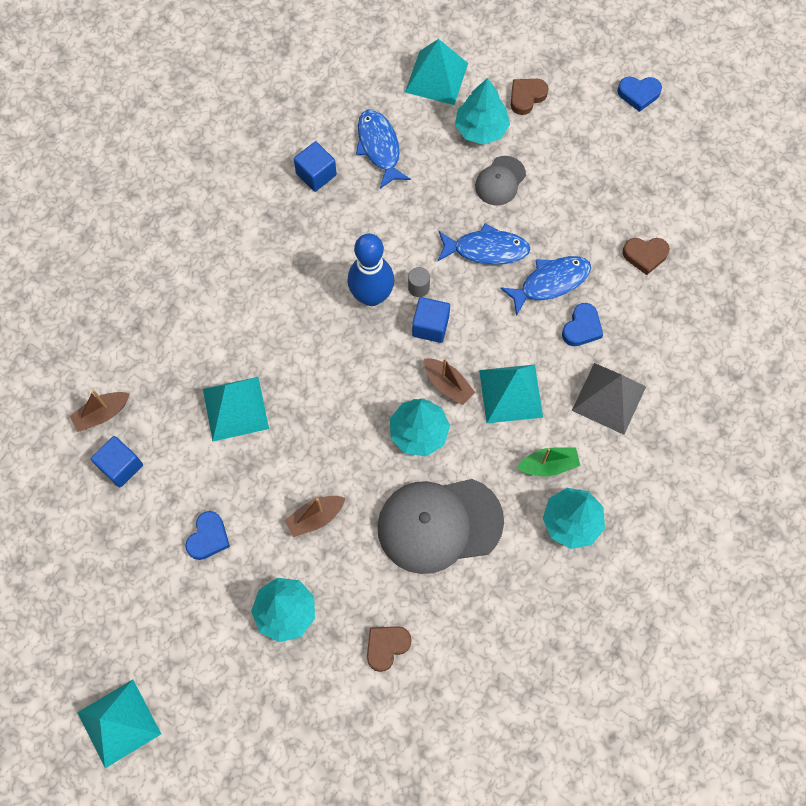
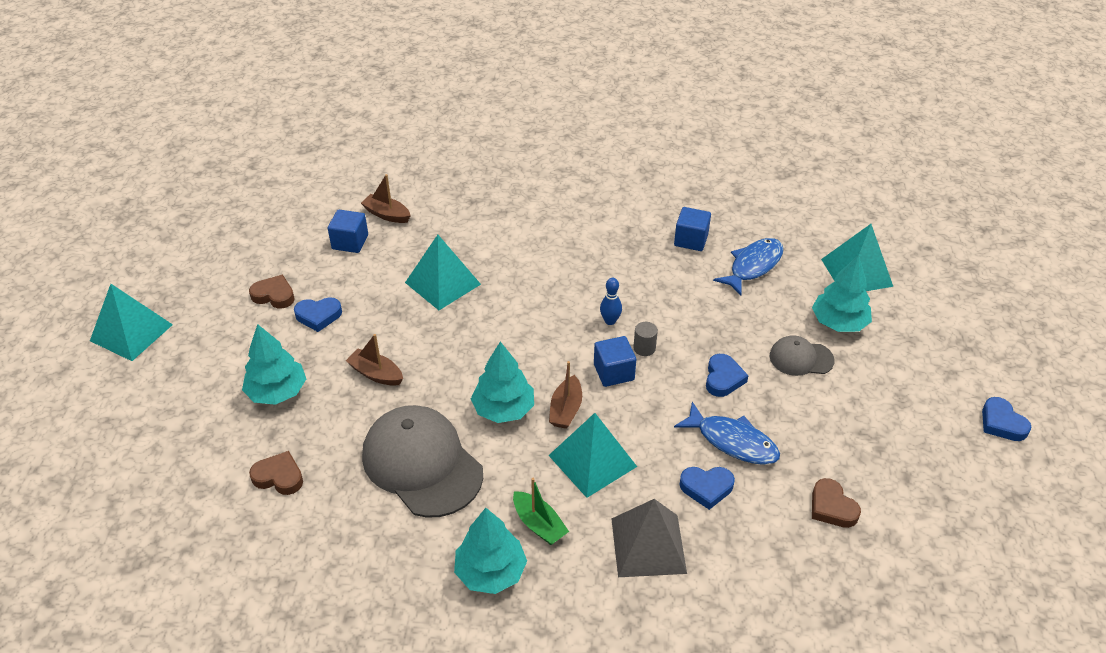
camera: 60 degrees right, 25 degrees down
(371, 296) = (610, 321): blue bowling pin -> blue bowling pin, size x0.47
(486, 249) = (723, 378): blue fish -> blue heart
(526, 97) = (904, 340): brown heart -> brown heart (274, 295)

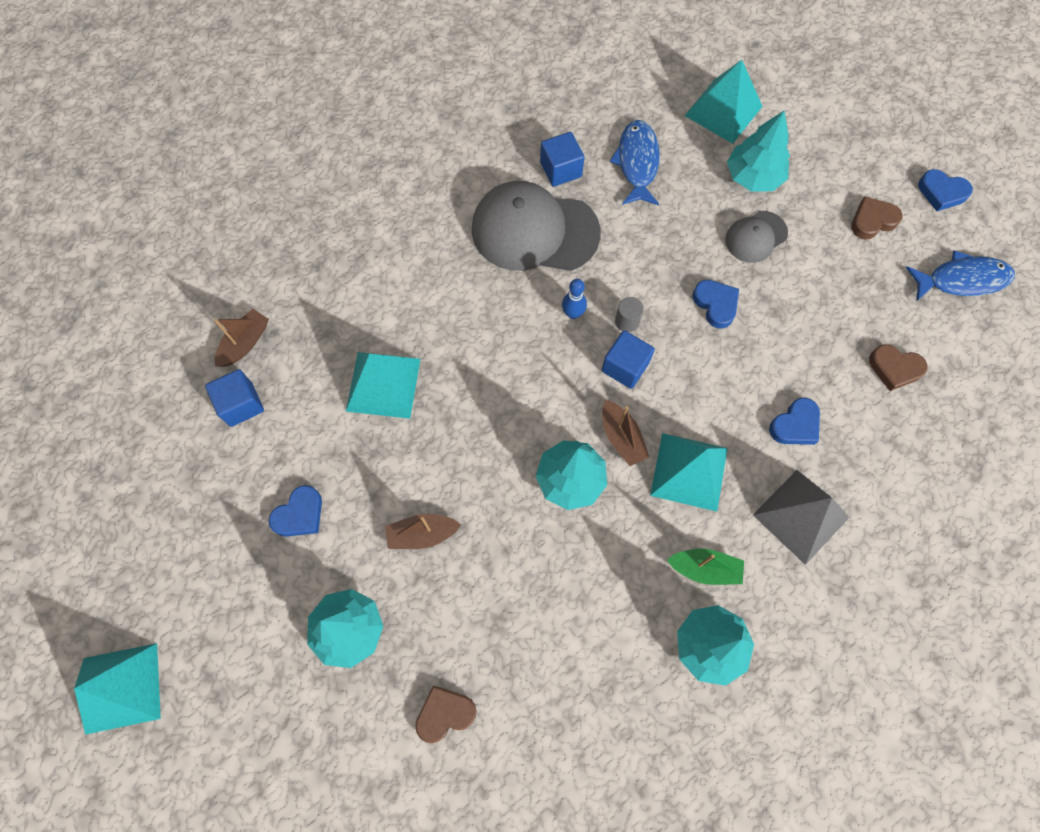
camera: 40 degrees left, 25 degrees up
(274, 295) = (228, 526): brown heart -> brown heart (872, 221)
(387, 214) = (245, 343): brown boat -> brown boat turned 135 degrees clockwise
(422, 464) = (556, 592): grey cap -> grey cap (534, 231)
(732, 441) = (775, 363): blue fish -> blue fish (962, 280)

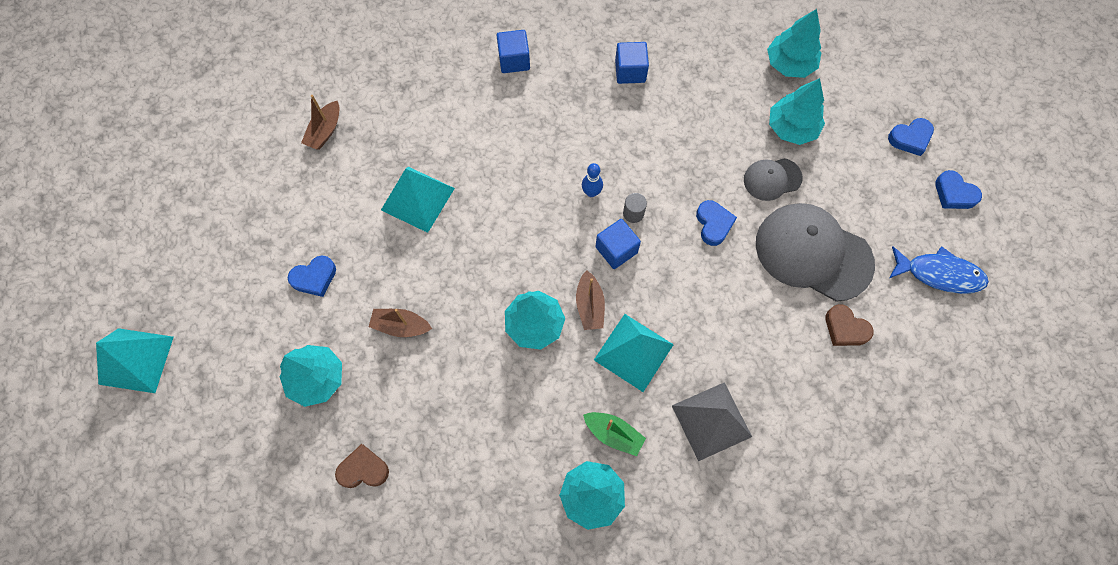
camera: 20 degrees right, 0 degrees up
(241, 404) = (304, 178): blue cube -> blue cube (514, 60)
(245, 343) = (325, 131): brown boat -> brown boat turned 150 degrees clockwise
(534, 231) = (588, 115): grey cap -> grey cap (813, 253)
(637, 163) = (697, 85): blue fish -> none
(723, 111) = (789, 64): turquoise pyramid -> turquoise tree
(795, 425) = (738, 345): blue heart -> blue heart (910, 138)
(872, 221) = (880, 198): brown heart -> none

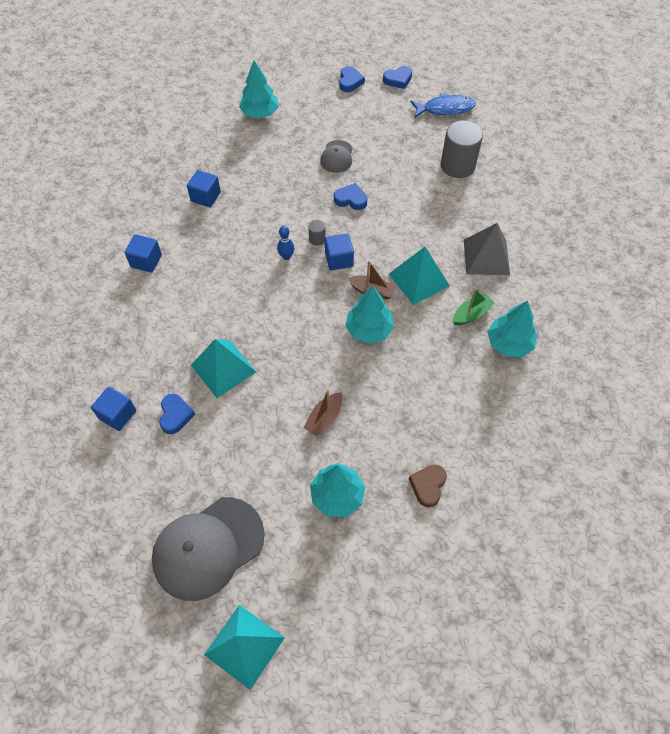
camera: 65 degrees left, 10 degrees down
(314, 278) = (248, 468): blue heart -> blue heart (175, 415)
(325, 131) = (117, 414): brown boat -> blue cube
(791, 128) = (306, 132): turquoise tree -> none
(813, 253) = (399, 159): grey cap -> grey cap (208, 548)
(845, 328) = (457, 165): brown heart -> grey cylinder
(939, 274) = (445, 109): blue fish -> blue fish turned 45 degrees clockwise

